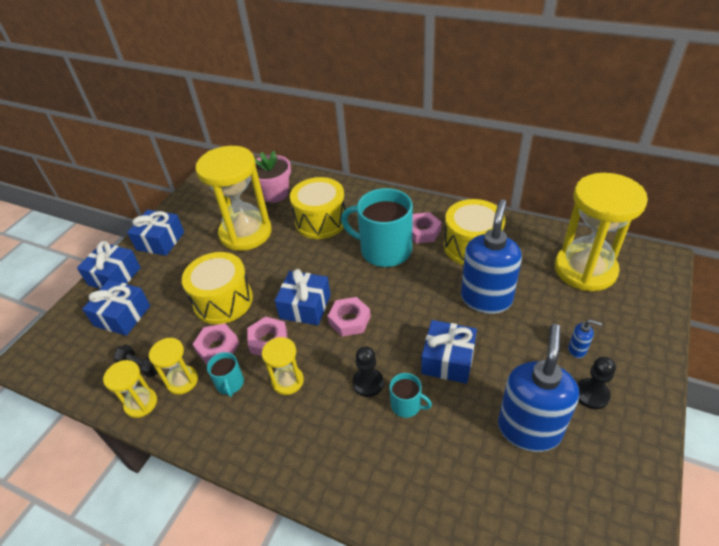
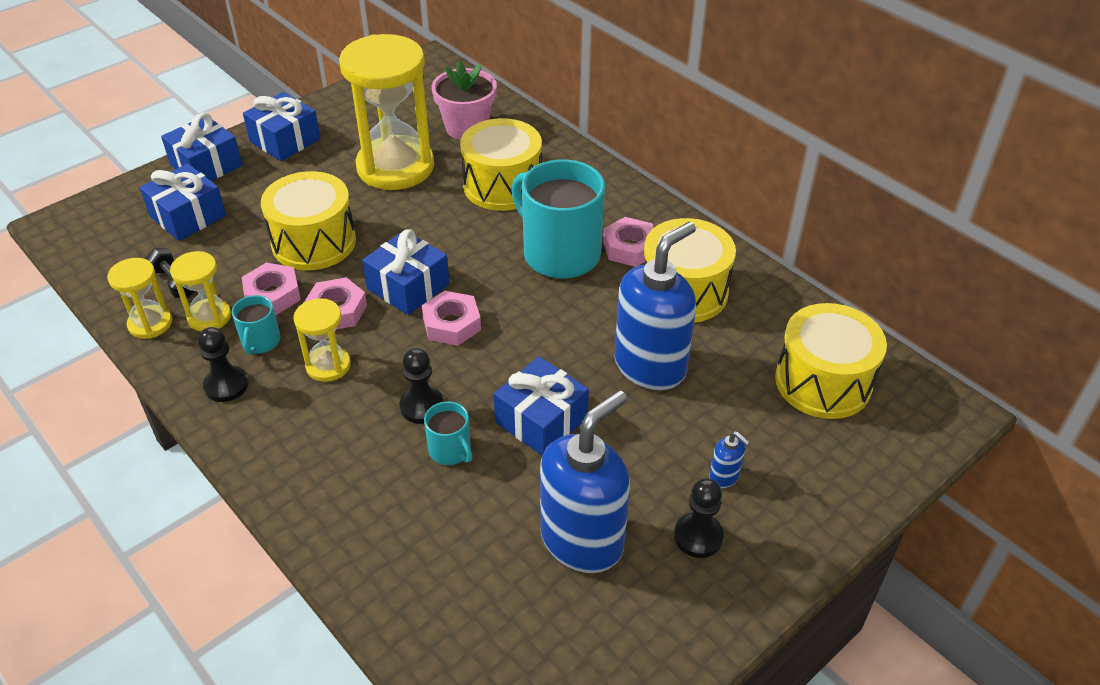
camera: 20 degrees right, 0 degrees up
(225, 425) = (226, 385): none -> black pawn
(585, 269) = (823, 382): yellow hourglass -> yellow drum

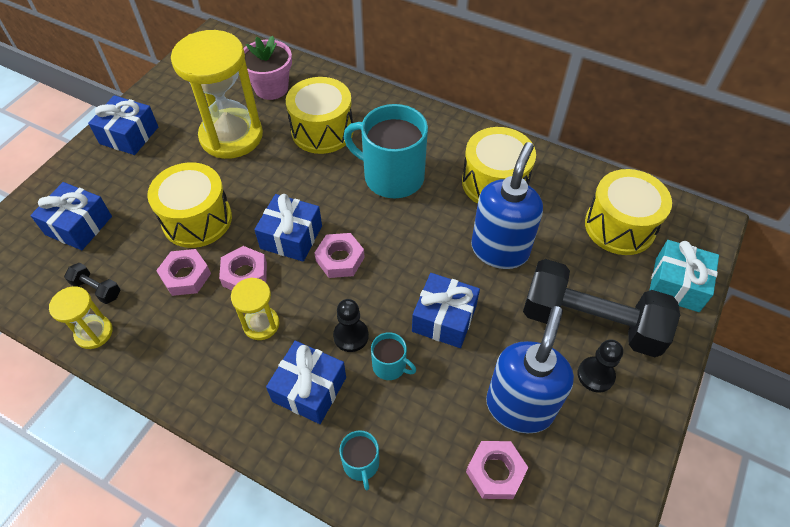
camera: 20 degrees left, 10 degrees up
(206, 165) = (72, 175): blue gift -> blue gift (309, 389)
(209, 317) = (142, 311): yellow hourglass -> none
(226, 385) = (186, 368): black pawn -> none
(260, 342) = (196, 320): turquoise mug -> turquoise mug (361, 464)
(629, 248) = (440, 157): pink nut -> pink nut (495, 472)
(724, 477) = (590, 322): blue soap dispenser -> black dumbbell
(865, 468) = (677, 285): none -> turquoise gift

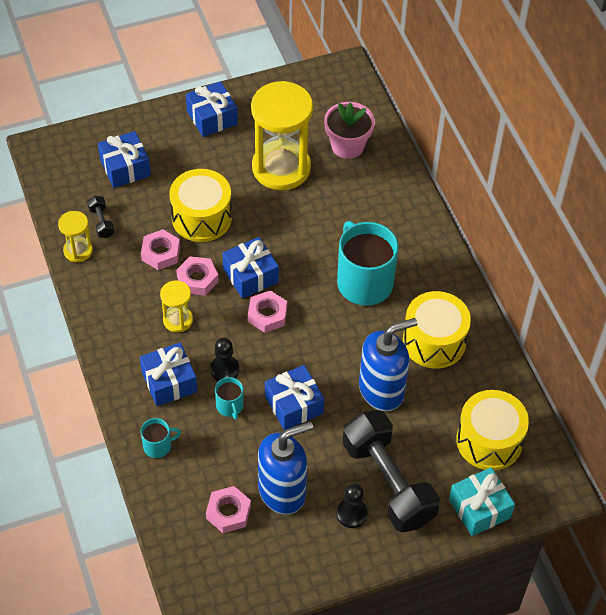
camera: 40 degrees right, 0 degrees up
(322, 130) = (350, 209): yellow drum -> none
(361, 464) = (158, 446): turquoise mug -> turquoise mug turned 135 degrees counterclockwise

